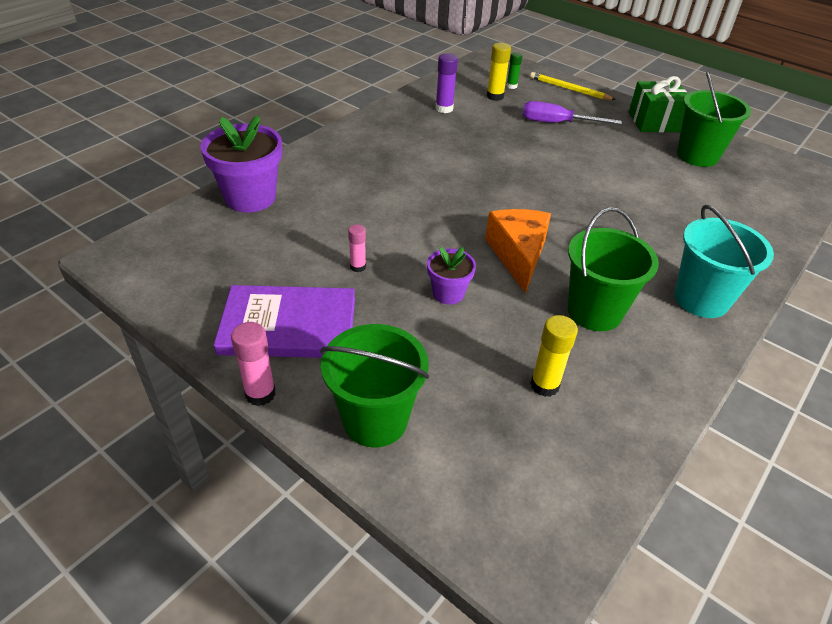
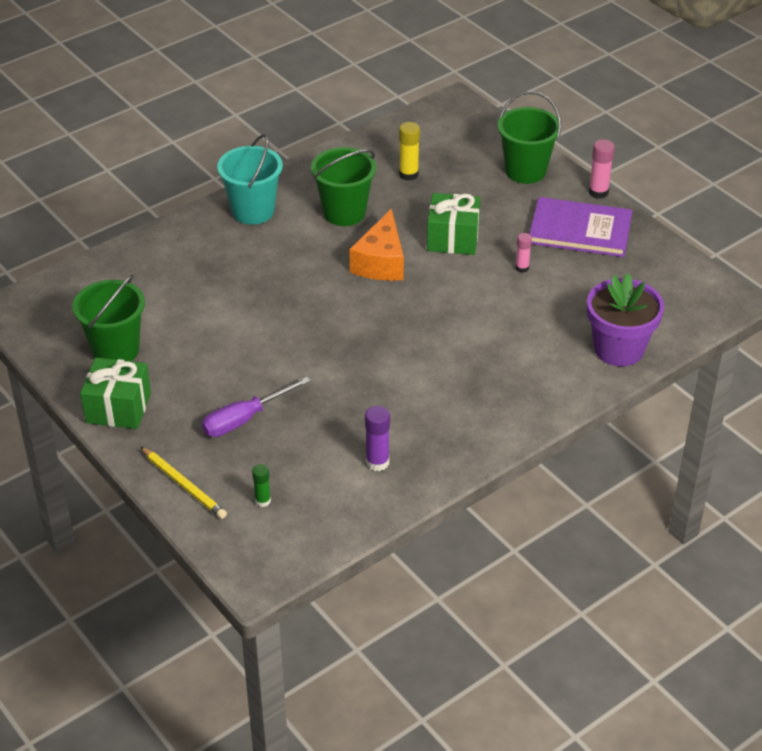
camera: 165 degrees left, 0 degrees up
(448, 293) = (453, 238): purple flower pot -> green gift
(495, 96) = (298, 480): yellow glue stick -> none
(557, 123) = (244, 419): purple screwdriver -> purple screwdriver turned 120 degrees clockwise

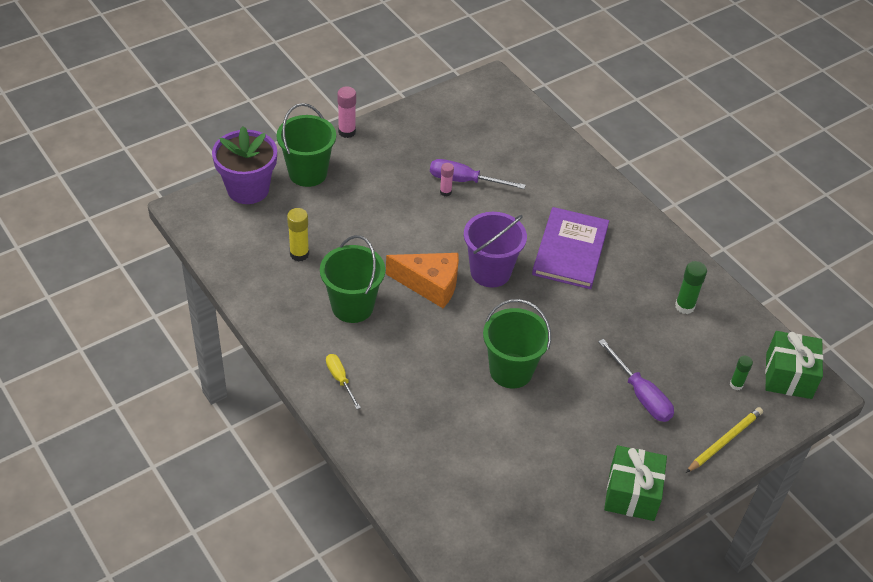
camera: 90 degrees left, 5 degrees up
(116, 350) = (550, 498): green bucket -> green bucket (511, 370)
(253, 211) = (340, 379): turquoise bucket -> yellow screwdriver
(377, 462) = (684, 306): purple glue stick -> green glue stick
(406, 304) = (490, 272): none -> purple bucket
(453, 238) = (401, 232): green gift -> green gift (788, 376)
(544, 282) = (464, 181): none -> purple screwdriver
(580, 230) = (398, 150): purple book -> purple book (570, 250)
(618, 349) = (548, 149): purple flower pot -> purple flower pot (248, 189)

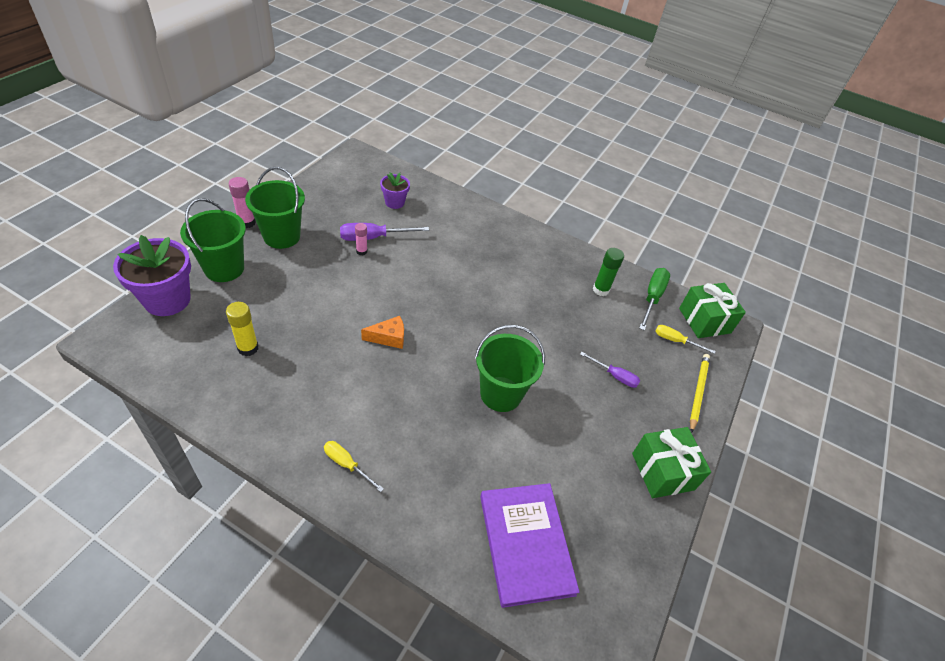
camera: 30 degrees left, 0 degrees up
(352, 306) = (325, 383): green bucket -> green bucket (281, 236)
(430, 285) = (389, 338): orange cheese -> orange cheese, size x0.59
(490, 272) = (435, 309): purple bucket -> none
(506, 148) = (394, 202): none -> purple flower pot
(570, 250) = (490, 271): purple book -> purple book (526, 544)
(641, 395) = (614, 376): purple screwdriver -> purple screwdriver, size x0.63
(736, 384) = (675, 341): green glue stick -> yellow screwdriver
(741, 333) = (652, 298): none -> green screwdriver

